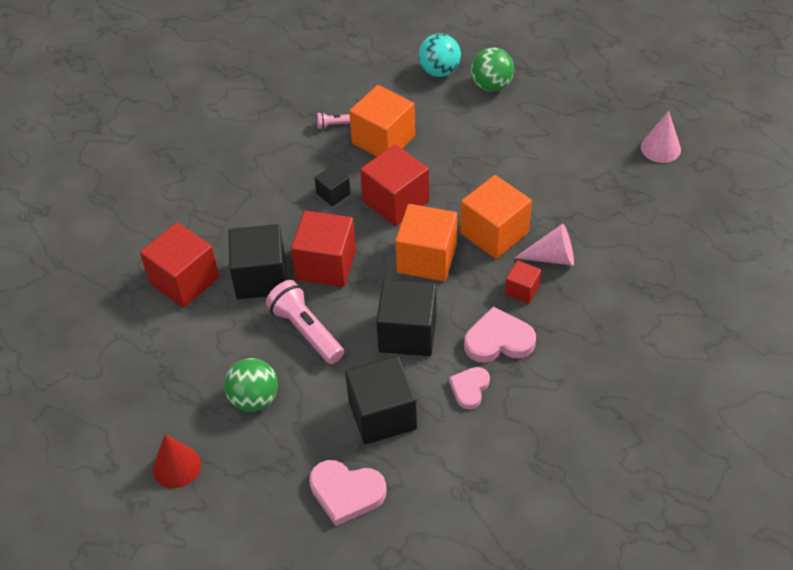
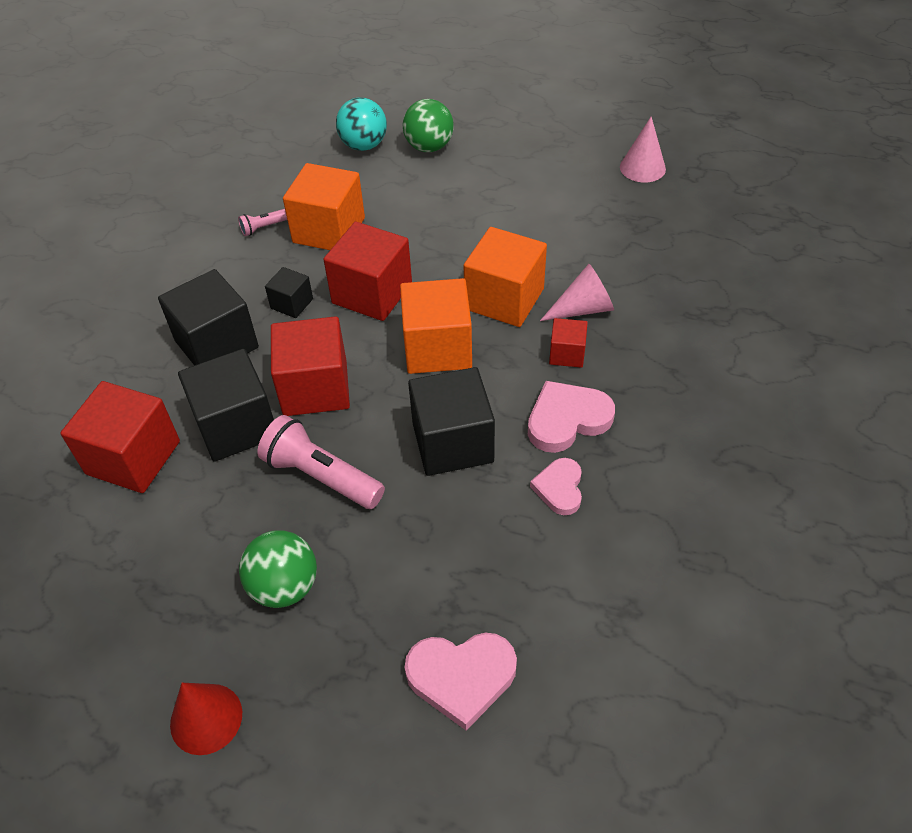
camera: 20 degrees left, 0 degrees up
(382, 415) = (464, 555): black cube -> black cube (216, 344)

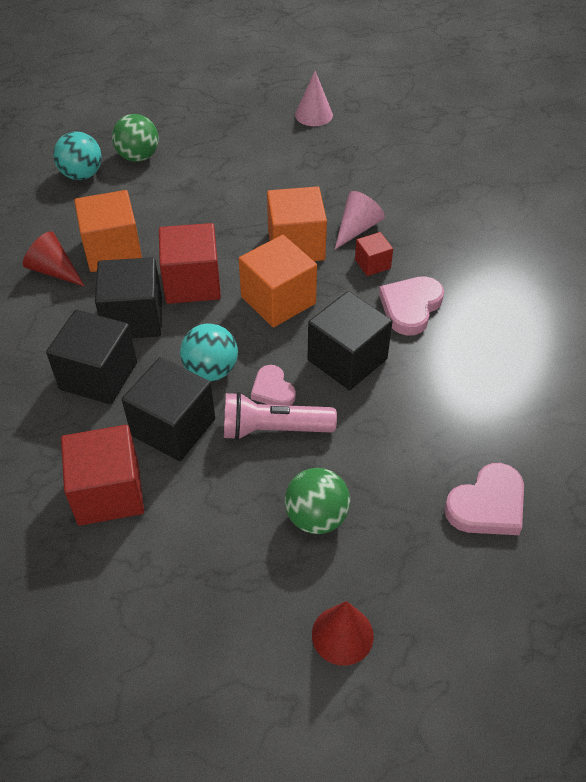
camera: 35 degrees left, 0 degrees up
(264, 227) = (54, 270): pink flashlight -> red cone
(292, 303) = (134, 318): black cube -> black cube, size x1.93
(315, 388) = (211, 370): red cube -> turquoise ball
(559, 488) = (444, 354): pink heart -> pink heart (272, 390)

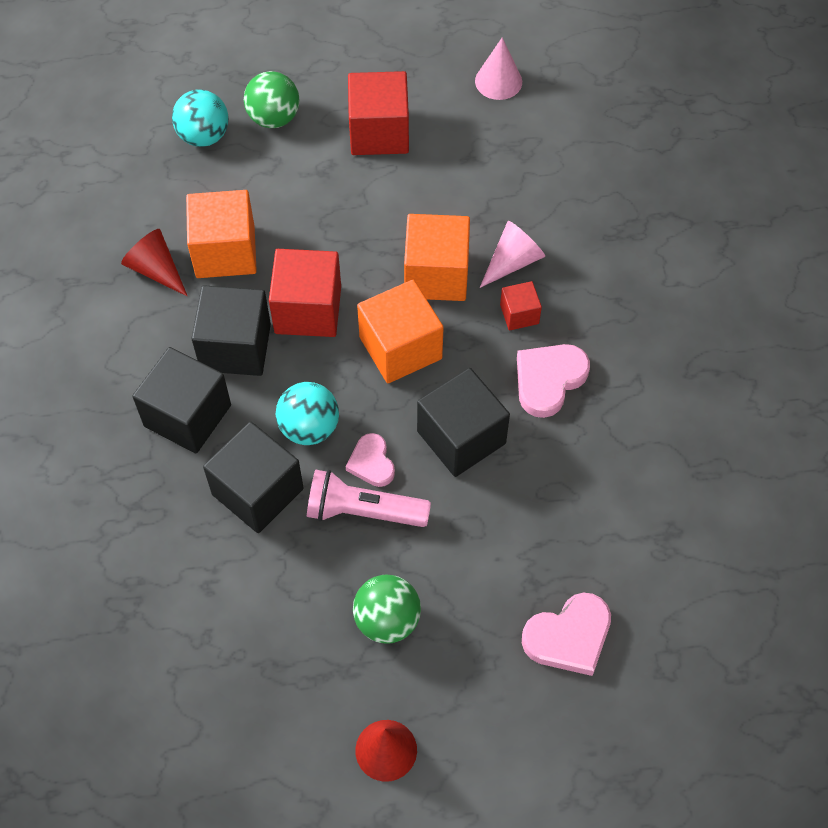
camera: 10 degrees right, 10 degrees up
(108, 492) = (180, 557): red cube -> red cube (379, 132)

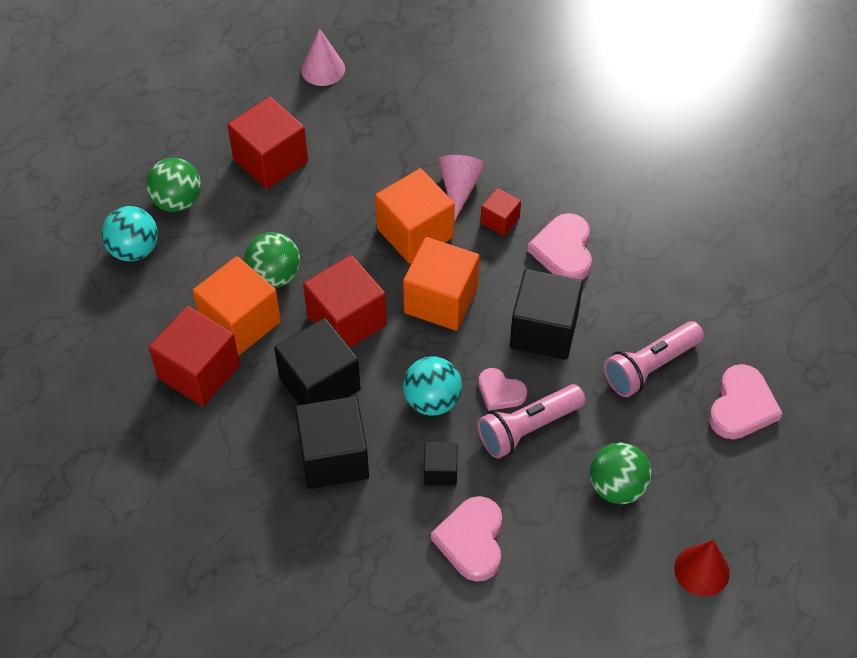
camera: 40 degrees left, 5 degrees down
(156, 270) = (199, 372): red cone -> red cube
(225, 569) = (472, 541): none -> pink heart
(257, 491) = (440, 471): black cube -> black cube, size x0.52
(288, 232) = (274, 276): none -> green ball
(521, 539) = (650, 367): none -> pink flashlight

